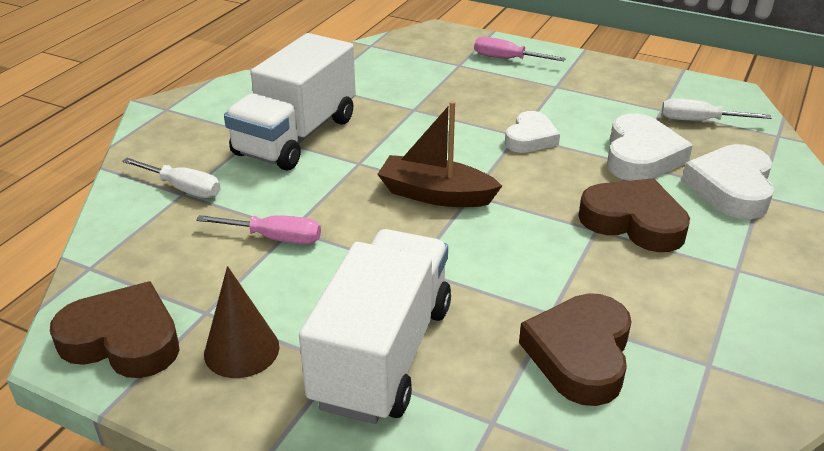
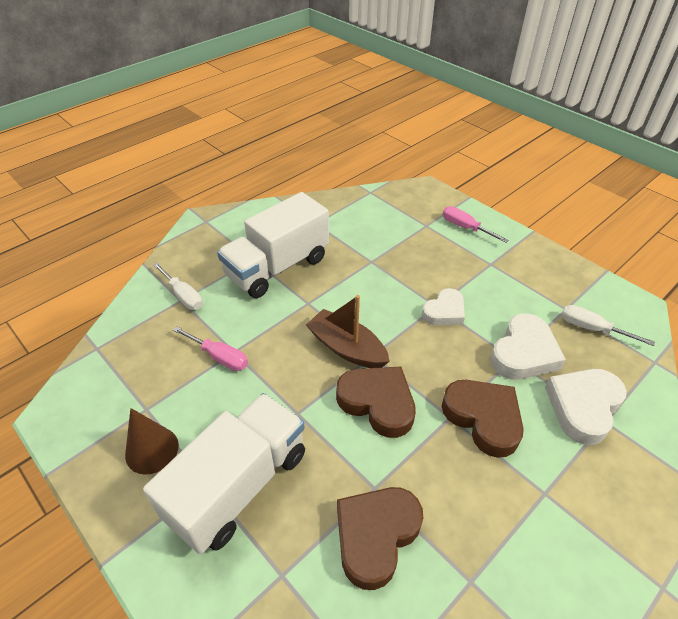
camera: 20 degrees right, 10 degrees up
(123, 340) = (87, 416): brown heart -> brown heart (378, 403)

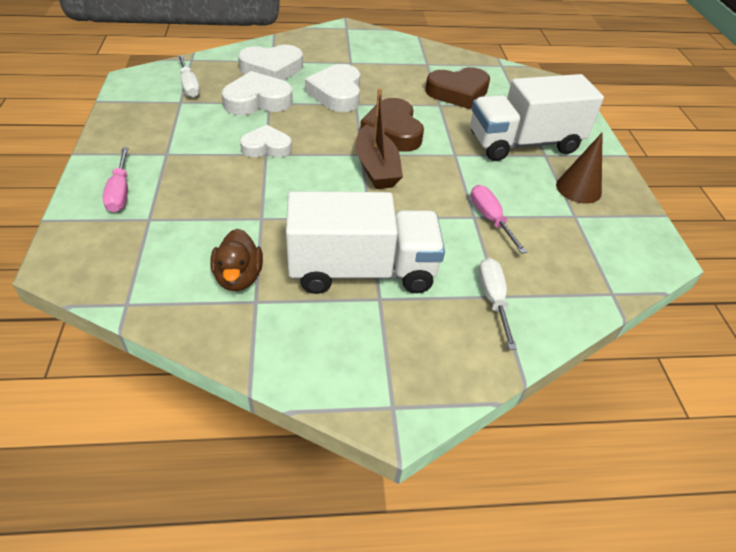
camera: 145 degrees left, 0 degrees up
(338, 227) = (238, 277): none -> brown duck
(483, 418) = (337, 93): brown heart -> white heart

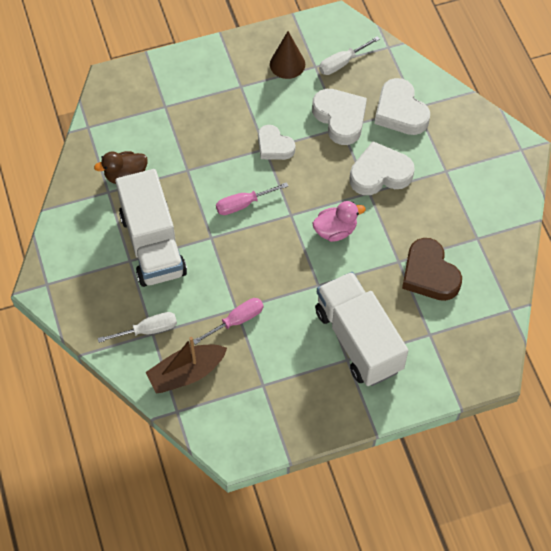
camera: 80 degrees right, 15 degrees up
(120, 192) = (186, 78): pink screwdriver -> pink screwdriver (243, 204)
(266, 147) = (274, 146): white heart -> white heart turned 150 degrees clockwise
(376, 168) = (275, 229): brown boat -> brown boat (186, 373)
(393, 131) = (335, 230): brown heart -> pink duck
(578, 189) = (303, 388): brown cone -> brown cone (287, 64)

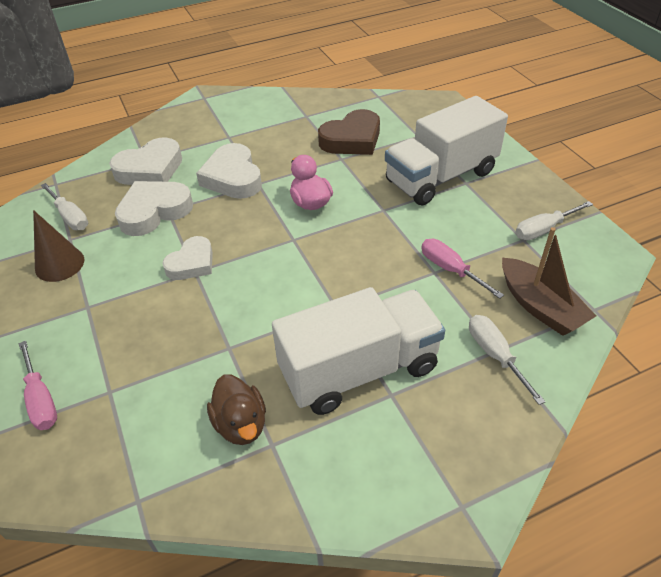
camera: 95 degrees left, 15 degrees down
(243, 204) = (282, 282): pink screwdriver -> pink screwdriver (41, 399)
(272, 405) = (544, 229): none -> white screwdriver

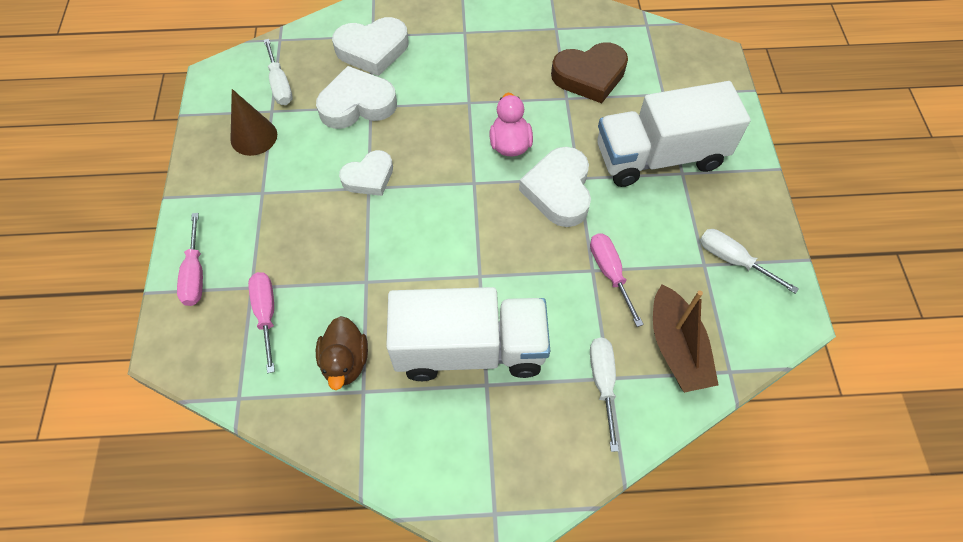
camera: 20 degrees right, 15 degrees up
(136, 410) = (266, 314): none -> pink screwdriver
(233, 177) = (447, 87): white heart -> white heart (559, 191)
(544, 229) = (733, 260): white screwdriver -> white screwdriver turned 45 degrees clockwise

